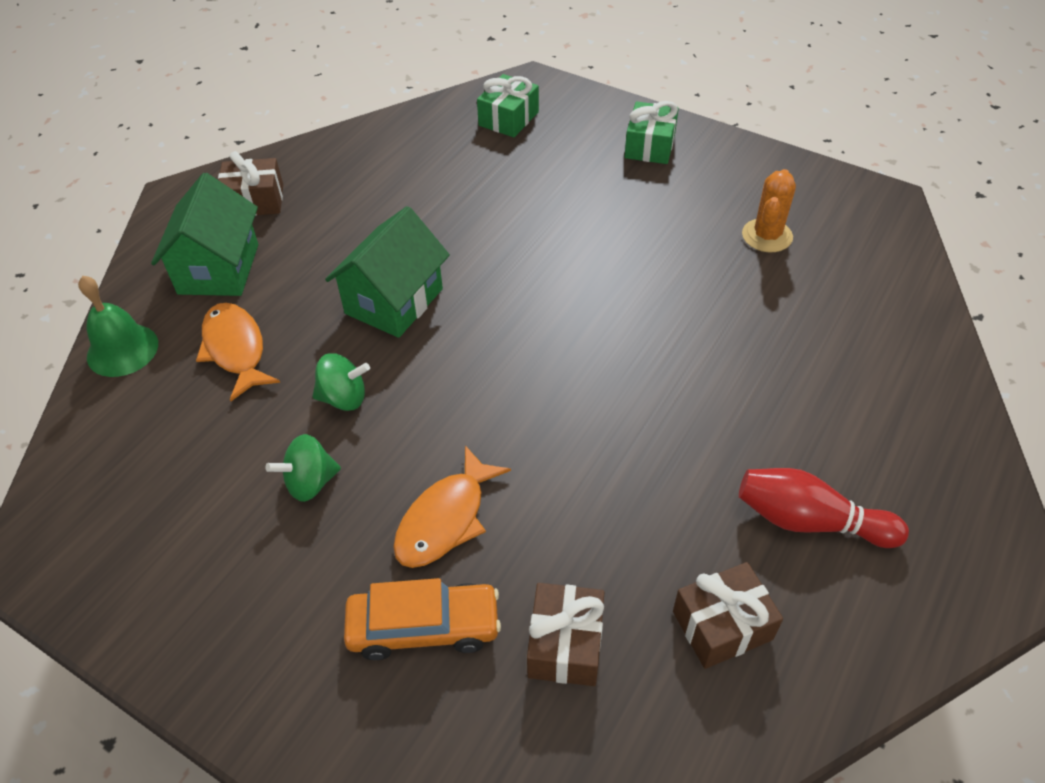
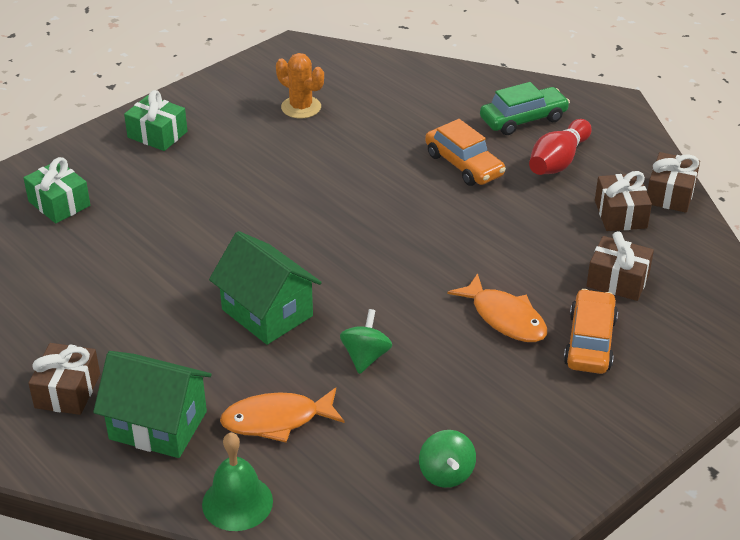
camera: 75 degrees left, 10 degrees down
(310, 482) = (446, 386): green spinning top -> green spinning top (446, 474)
(740, 413) = (464, 165): none -> orange car
(809, 693) = (670, 194): none -> brown gift
(886, 460) = (523, 119): none -> green car

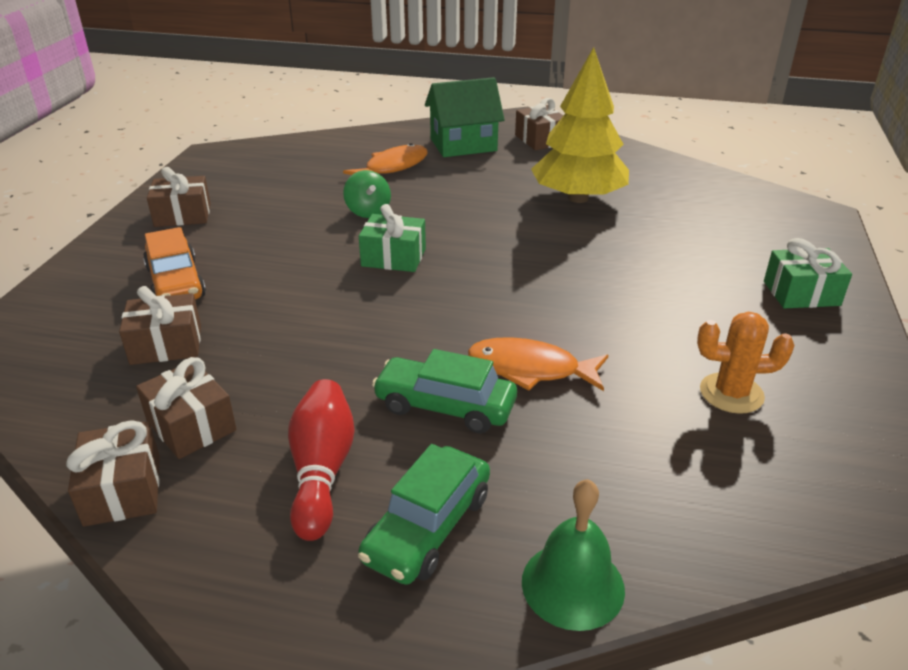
camera: 145 degrees right, 5 degrees down
(59, 203) = (750, 212): green gift -> green gift (393, 257)
(163, 283) = (578, 198): none -> yellow tree
(237, 502) = (373, 136): green bell -> green bell (573, 585)
(267, 313) = (475, 209): green house -> none
(446, 474) = (251, 180): green spinning top -> none
(464, 165) = (445, 406): orange car -> green car
(505, 318) = (270, 272): orange fish -> orange fish (530, 369)
(550, 440) = (183, 215): none -> brown gift

